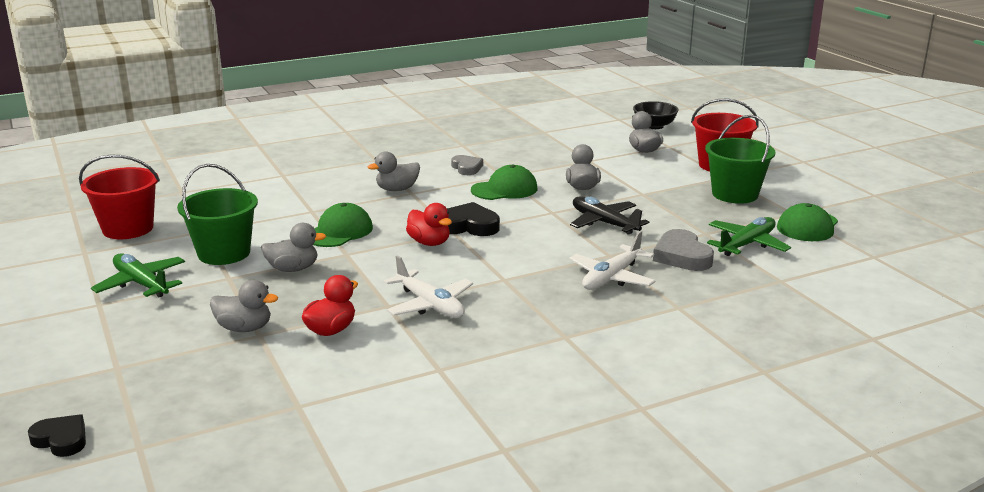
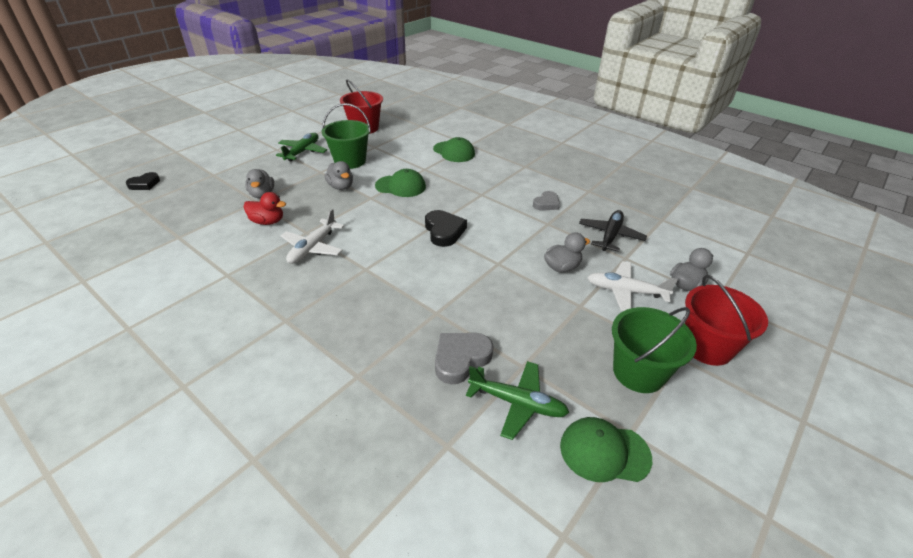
camera: 65 degrees right, 15 degrees up
(61, 440) = (144, 184): black heart -> black heart turned 45 degrees clockwise
(397, 189) = (482, 187): grey duck -> none
(429, 243) = (405, 223): red duck -> none
(504, 189) = (522, 230): green cap -> green cap (454, 152)
(604, 223) = (498, 296): black plane -> black plane (610, 236)
(611, 278) = (394, 323): white plane -> white plane (625, 291)
(654, 126) = (759, 278): black bowl -> none

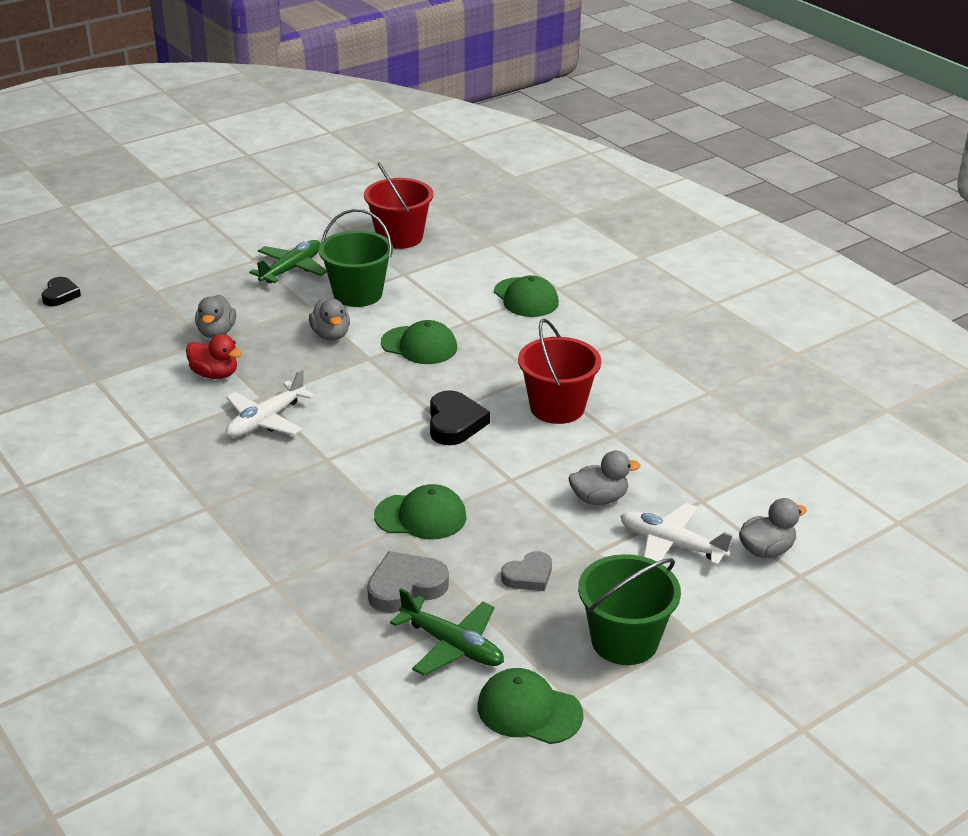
camera: 15 degrees right, 5 degrees down
(144, 184) = (60, 295): black heart -> black heart turned 60 degrees counterclockwise
(448, 300) = (421, 516): none -> green cap
(546, 204) = (629, 403): grey heart -> grey heart (528, 576)
(610, 236) = (699, 465): black plane -> none
(707, 346) = (738, 629): red bucket -> red bucket (557, 407)

